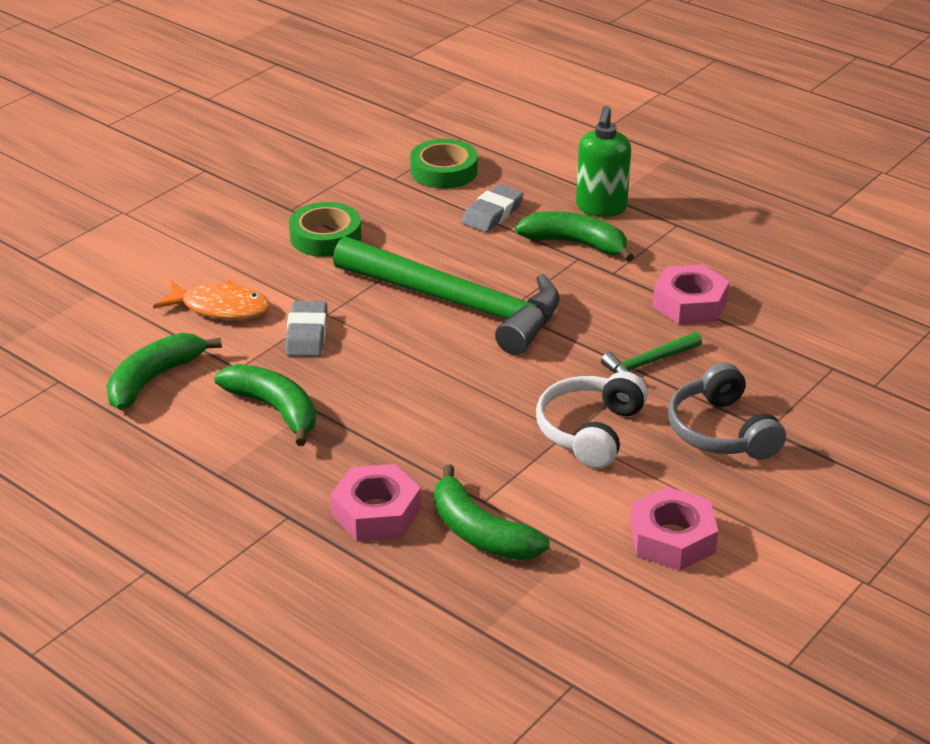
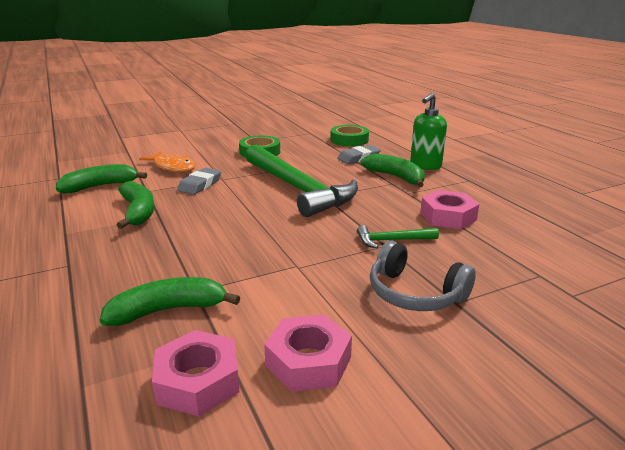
camera: 25 degrees right, 10 degrees down
(376, 512) = (120, 277): pink nut -> pink nut (198, 381)
(480, 532) = (168, 310): green banana -> green banana turned 90 degrees clockwise
(589, 431) = (314, 268): white headphones -> none
(721, 431) = (414, 294): grey headphones -> grey headphones turned 60 degrees counterclockwise

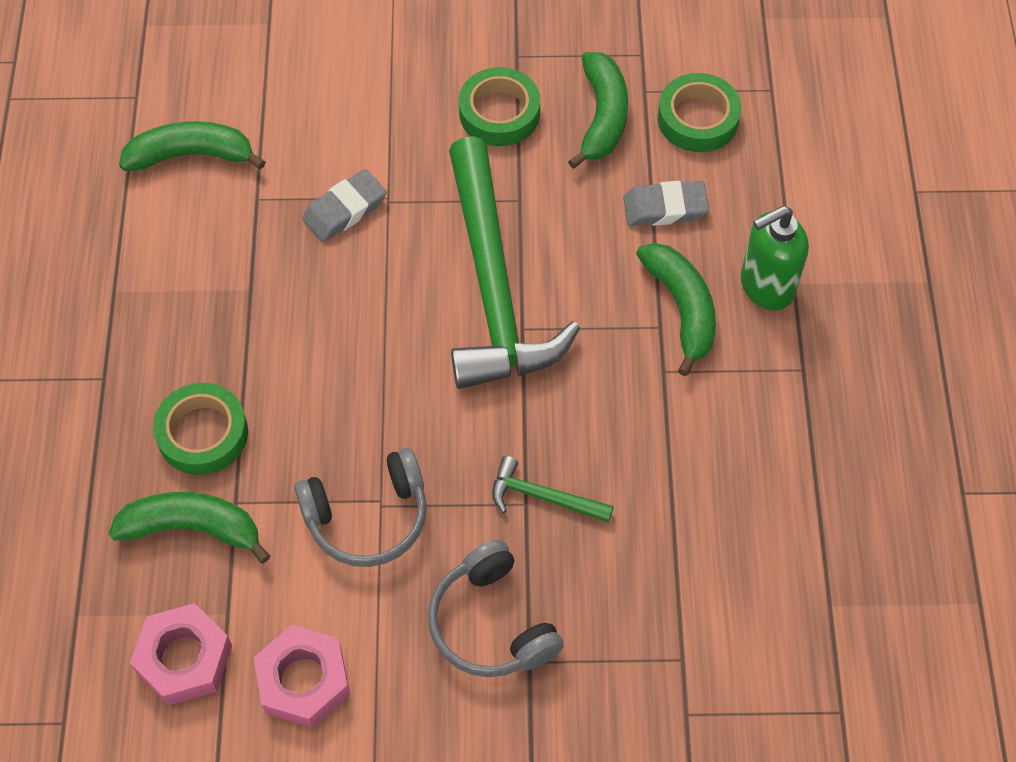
camera: 25 degrees right, 35 degrees up
(138, 212) = (225, 266): green banana -> green banana (602, 117)
(154, 269) = (203, 433): none -> green tape
(173, 167) = (325, 122): orange fish -> none
(294, 273) = (368, 517): none -> grey headphones
(448, 216) = (673, 469): pink nut -> none

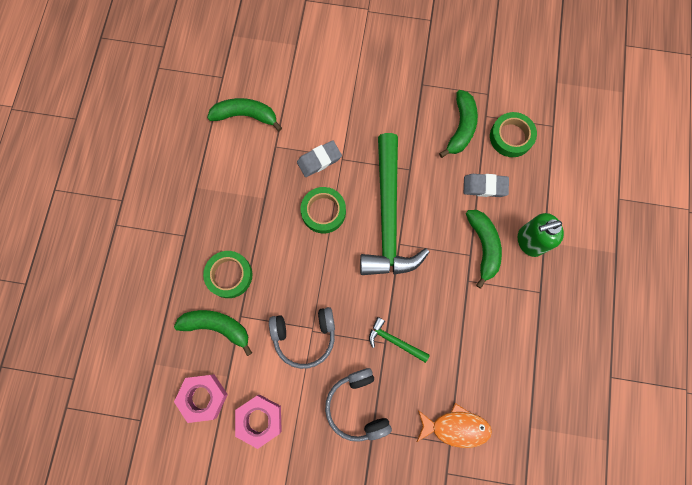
camera: 10 degrees right, 15 degrees up
(499, 113) = (407, 116): green tape -> green tape (323, 211)
(688, 629) = (456, 427): none -> orange fish

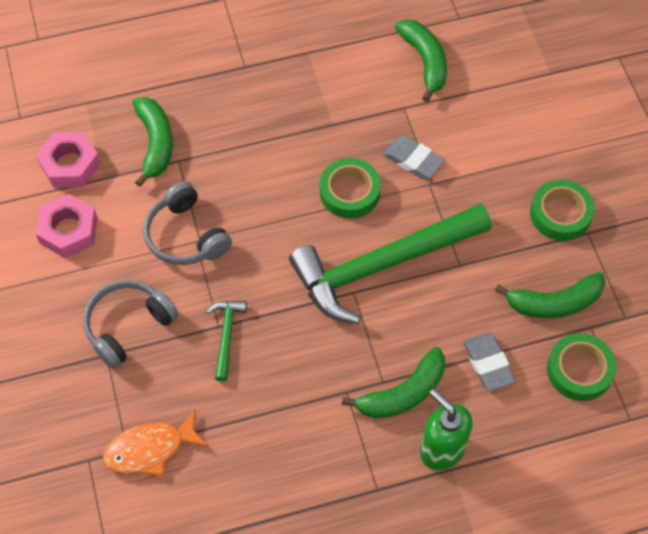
camera: 65 degrees right, 15 degrees down
(229, 275) = (221, 129): green tape -> green tape (560, 214)
(456, 427) = (150, 449): orange fish -> orange fish turned 90 degrees clockwise

